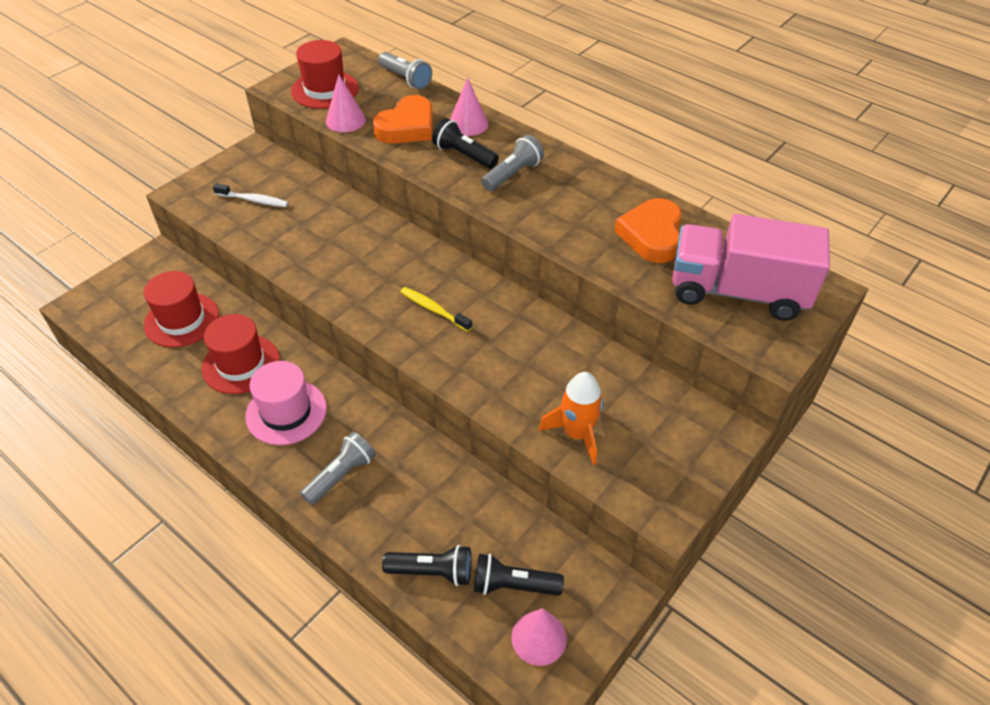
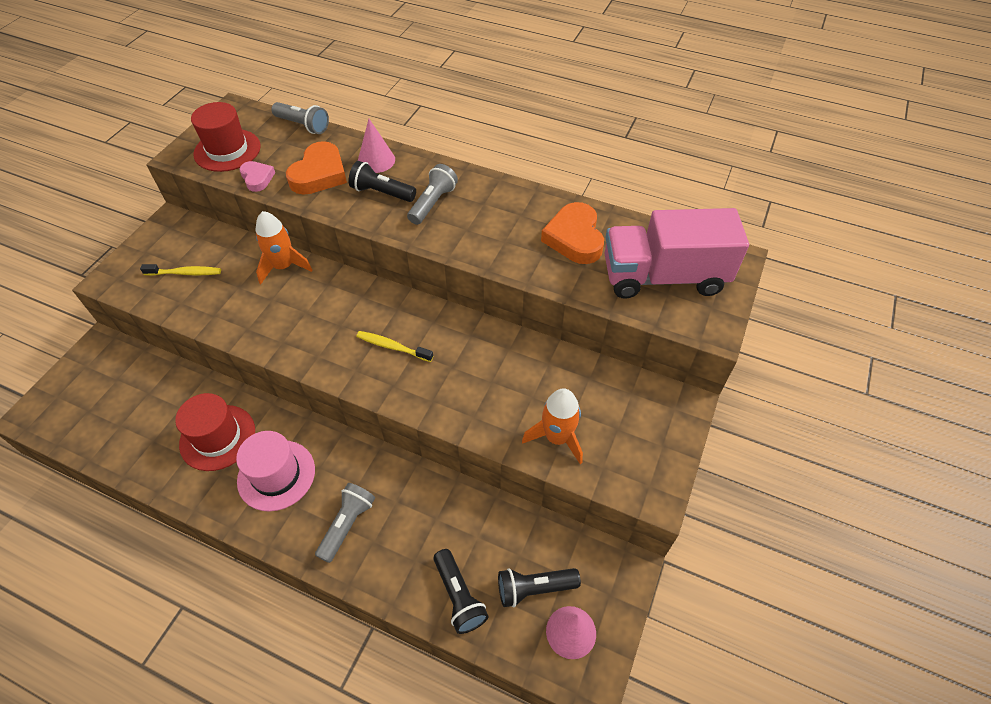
camera: 15 degrees left, 5 degrees up
(182, 320) = (145, 406): red hat -> none
(254, 200) = (185, 273): white toothbrush -> yellow toothbrush
(345, 120) = (257, 178): pink cone -> pink heart
(349, 212) = (283, 266): none -> orange rocket
(432, 572) = (459, 596): black flashlight -> black flashlight turned 75 degrees clockwise

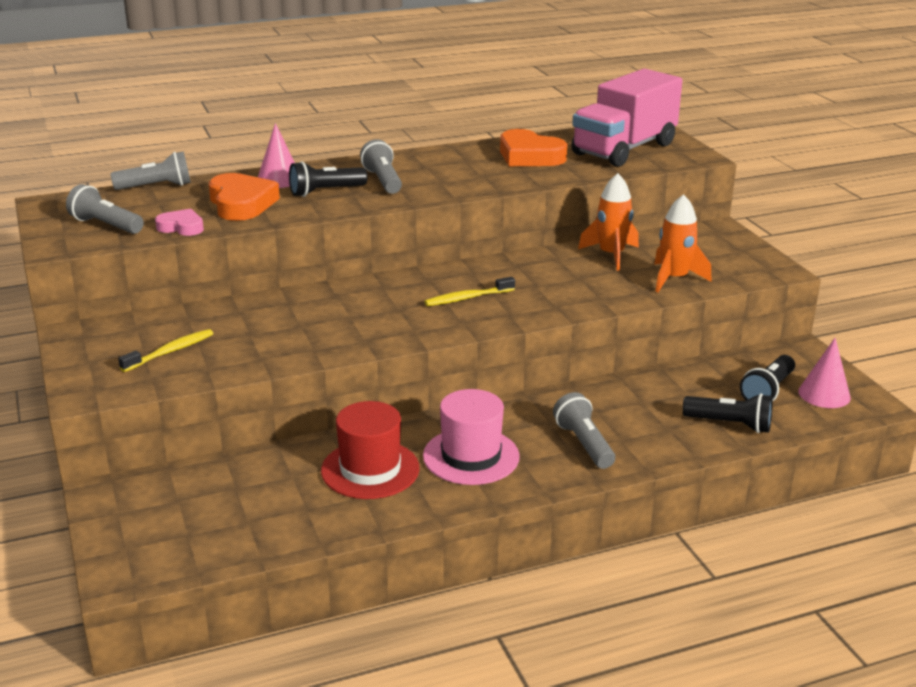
camera: 45 degrees left, 25 degrees down
(227, 150) = (106, 225): red hat -> grey flashlight
(283, 266) = (270, 304): orange rocket -> orange rocket (611, 255)

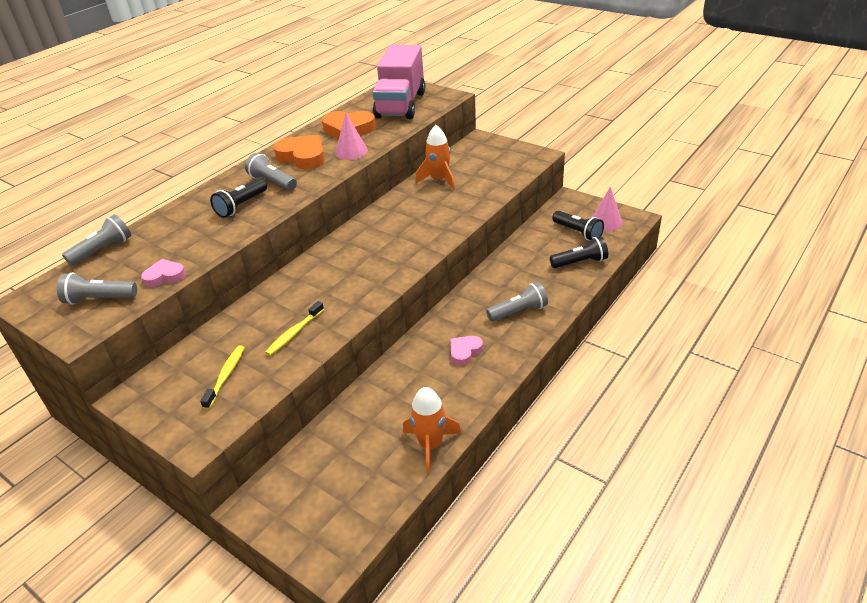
camera: 30 degrees left, 10 degrees up
(241, 203) = (189, 239): orange heart -> orange heart (303, 156)
(279, 179) = (195, 208): pink cone -> pink cone (351, 151)
(370, 469) = (414, 392): red hat -> none
(467, 298) = (386, 245): yellow toothbrush -> yellow toothbrush (294, 333)
(471, 456) = (465, 352): pink hat -> pink heart
(584, 444) = (518, 312): grey flashlight -> grey flashlight turned 120 degrees clockwise
(674, 279) = (491, 182): orange rocket -> orange rocket (430, 445)
(767, 391) = (577, 232): black flashlight -> black flashlight turned 45 degrees counterclockwise

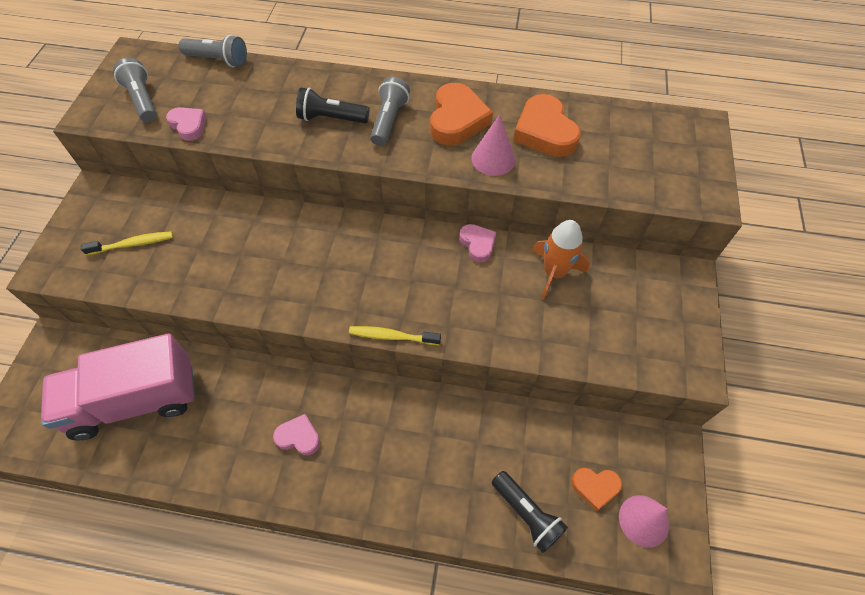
camera: 60 degrees right, 20 degrees up
(294, 333) = (207, 267): yellow toothbrush -> yellow toothbrush (392, 336)
(392, 202) = (477, 244): none -> pink heart
(400, 105) = (643, 155): pink truck -> pink truck (135, 400)
(430, 445) = (149, 462): orange rocket -> none
(518, 312) = (391, 470): grey flashlight -> none
(577, 232) = (595, 487): black flashlight -> orange heart

